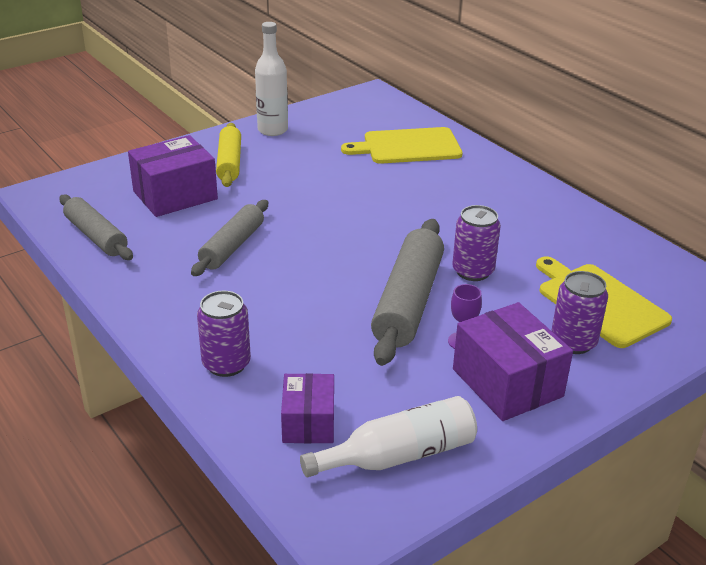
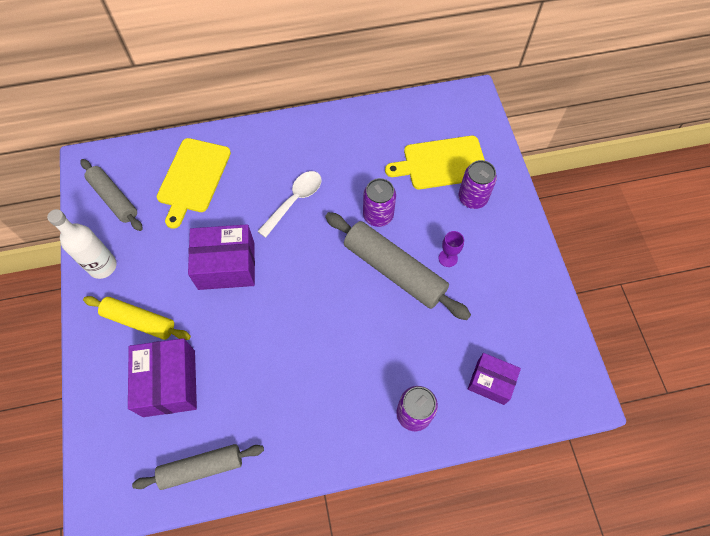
camera: 65 degrees left, 30 degrees up
(232, 246) = (271, 362): grey rolling pin -> grey rolling pin (114, 198)
(398, 455) = (536, 341): white bottle -> none
(438, 210) = (294, 201): none -> white spoon
(507, 383) = (495, 252): purple box -> purple box (226, 265)

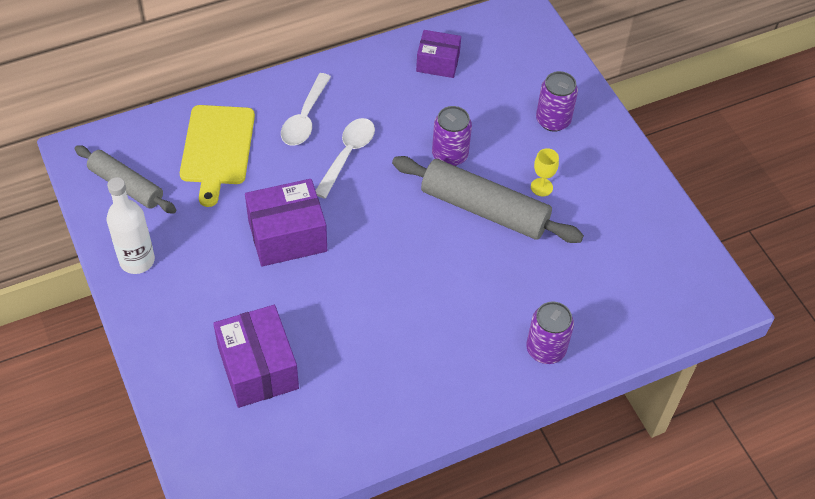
camera: 15 degrees left, 10 degrees down
(139, 321) = (201, 311): yellow rolling pin -> none
(201, 467) = (323, 445): grey rolling pin -> none
(269, 162) = (305, 118): none -> white spoon
(441, 163) = (507, 89): yellow cutting board -> none
(448, 258) = (541, 187): purple goblet -> yellow goblet
(490, 382) = (621, 303): purple box -> purple box (438, 63)

